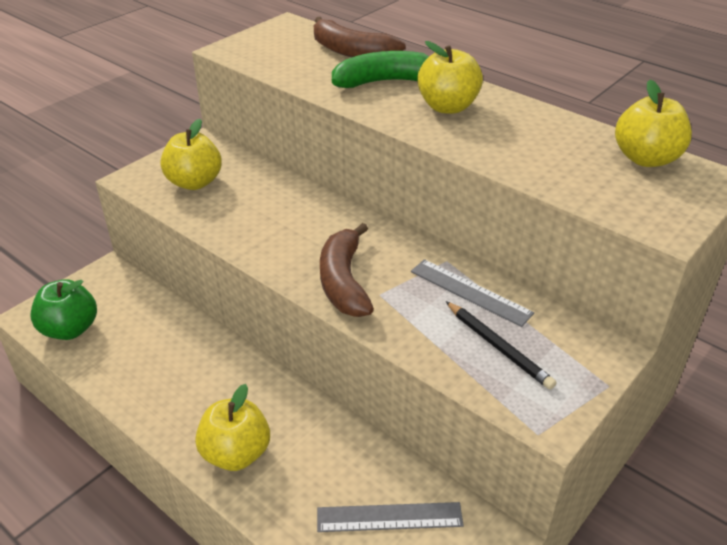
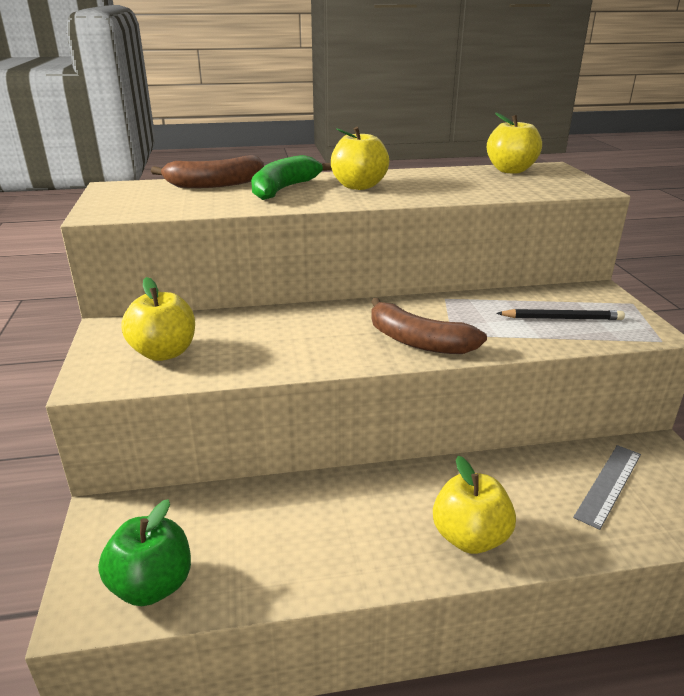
camera: 50 degrees left, 10 degrees down
(470, 292) = (491, 304): grey ruler -> none

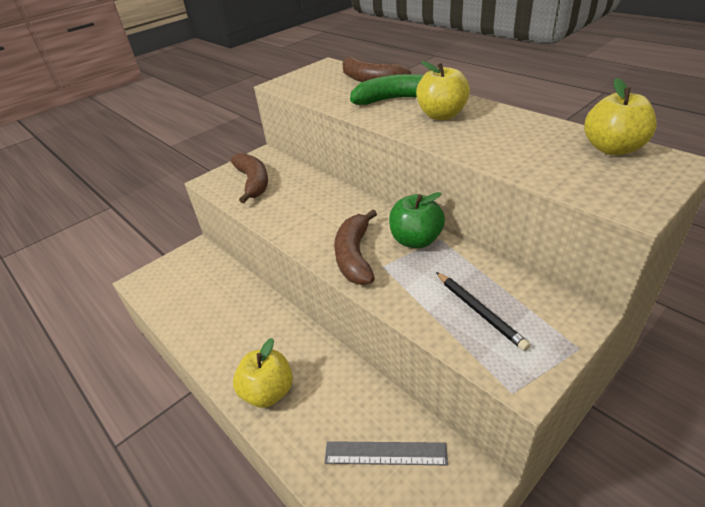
camera: 60 degrees right, 10 degrees up
(152, 585) = (163, 291): green apple -> green apple (416, 240)
(164, 353) = (253, 182): yellow apple -> brown banana

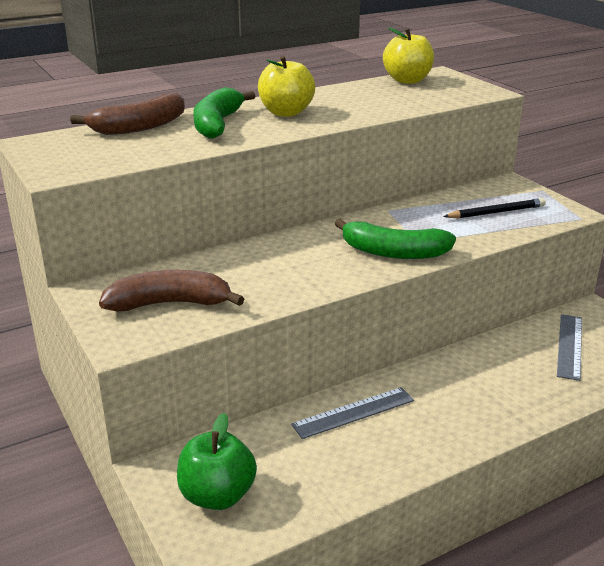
camera: 80 degrees left, 10 degrees down
(254, 313) = (353, 412): none -> grey ruler
(268, 392) = (488, 410): yellow apple -> none
(355, 256) = (393, 252): brown banana -> green banana
(416, 240) = (384, 220): green apple -> green apple (217, 495)

